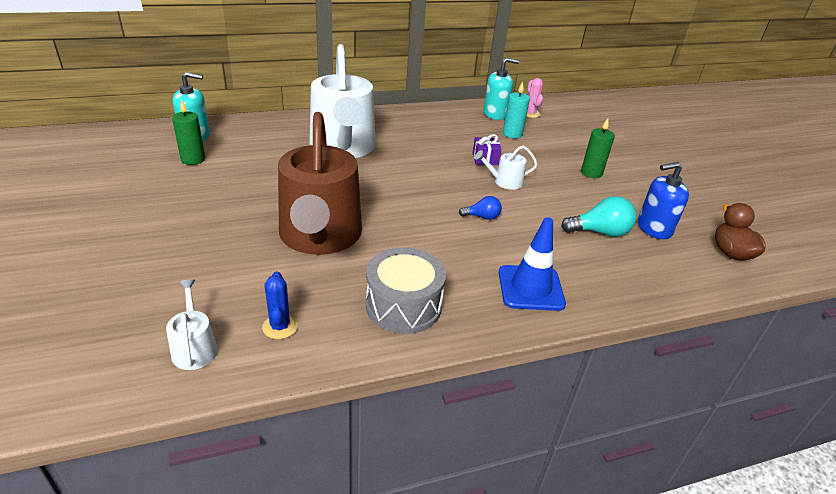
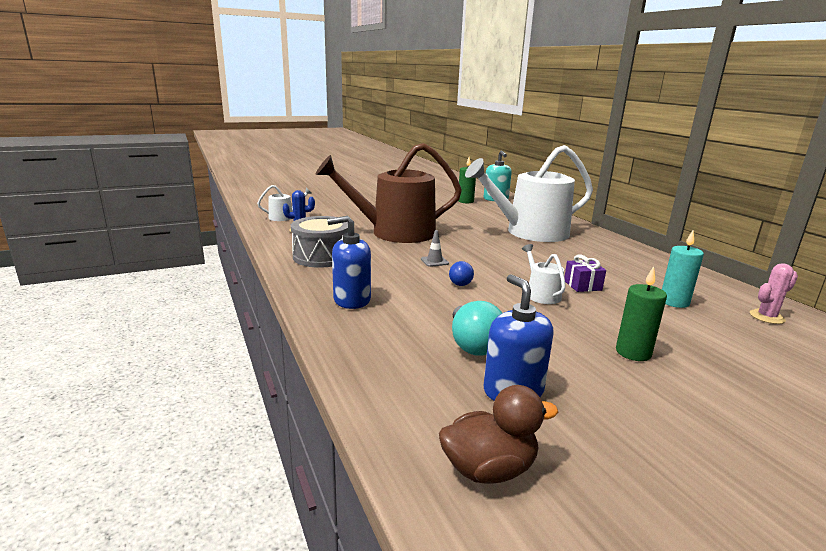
camera: 85 degrees right, 15 degrees down
(426, 222) = (434, 261): none -> grey traffic cone
(495, 114) = (719, 293): turquoise soap dispenser -> none
(530, 288) = (351, 300): blue traffic cone -> blue soap dispenser

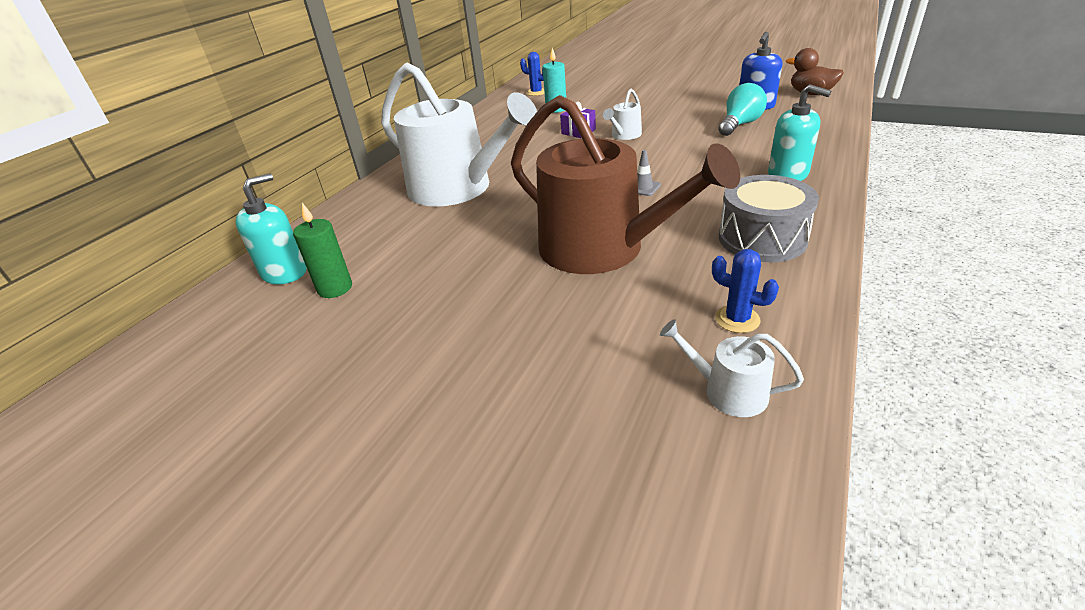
camera: 125 degrees left, 15 degrees up
(351, 300) = (788, 174): blue soap dispenser -> turquoise soap dispenser
(459, 282) = (665, 161): blue light bulb -> none
(633, 352) = (656, 101): green candle -> none
(766, 317) = (536, 92): pink cactus -> blue cactus

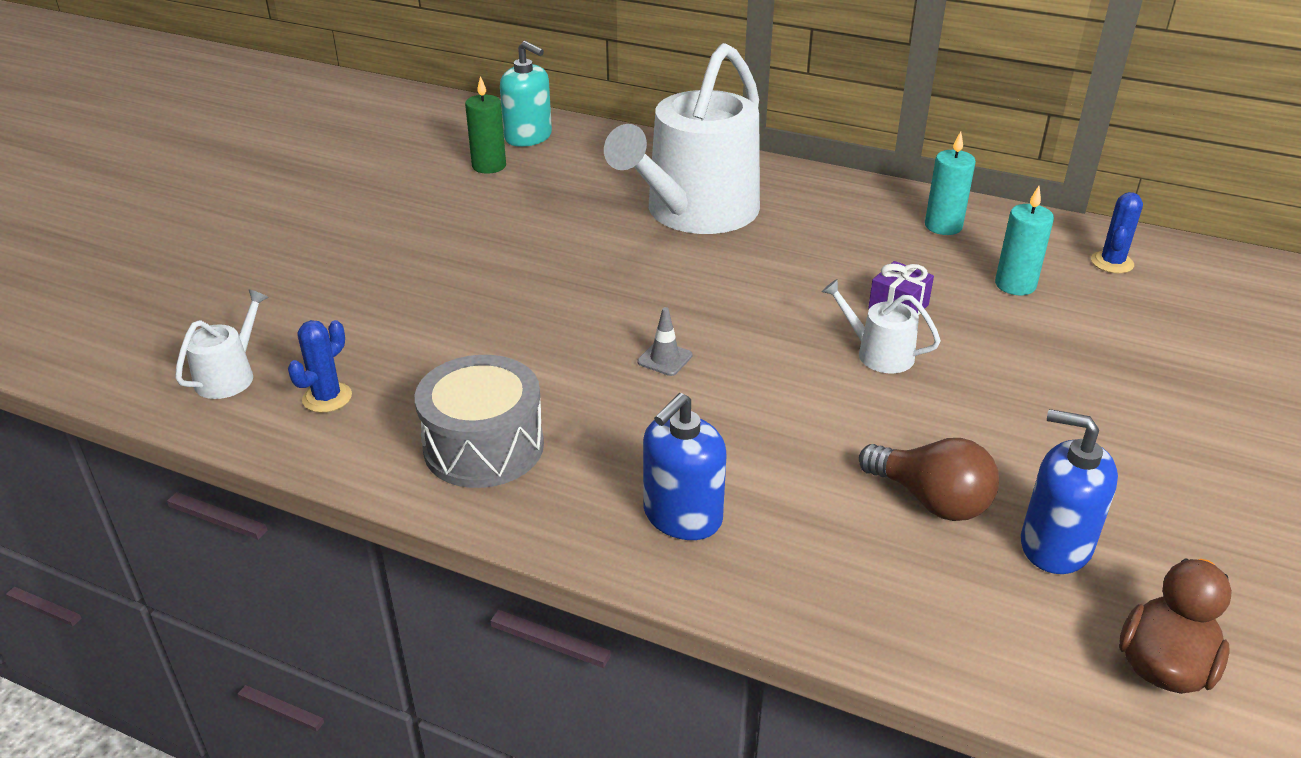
camera: 85 degrees right, 0 degrees up
(494, 122) = (943, 226): none -> turquoise candle
(602, 249) = (504, 317): brown watering can -> none
(740, 125) = (931, 500): turquoise light bulb -> brown light bulb
(788, 174) = (682, 516): turquoise soap dispenser -> blue soap dispenser

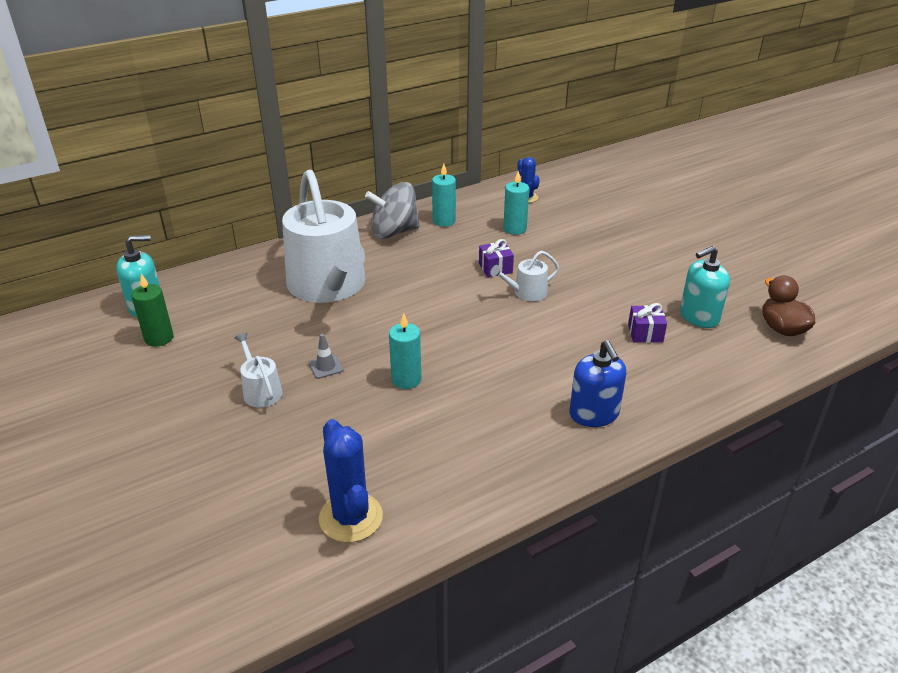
camera: 55 degrees left, 0 degrees up
(229, 376) = (270, 562): white watering can -> white watering can (260, 391)
(327, 398) = (351, 517): blue cactus -> blue cactus, size x1.67
(484, 446) = (470, 464): grey drum -> none
(587, 336) = (406, 379): none -> turquoise candle
(665, 359) = (458, 361): grey traffic cone -> grey traffic cone (325, 366)
(863, 204) = (394, 232): none -> grey spinning top
(931, 500) = (645, 333): brown light bulb -> purple gift
(1055, 545) = (699, 316): blue soap dispenser -> turquoise soap dispenser

